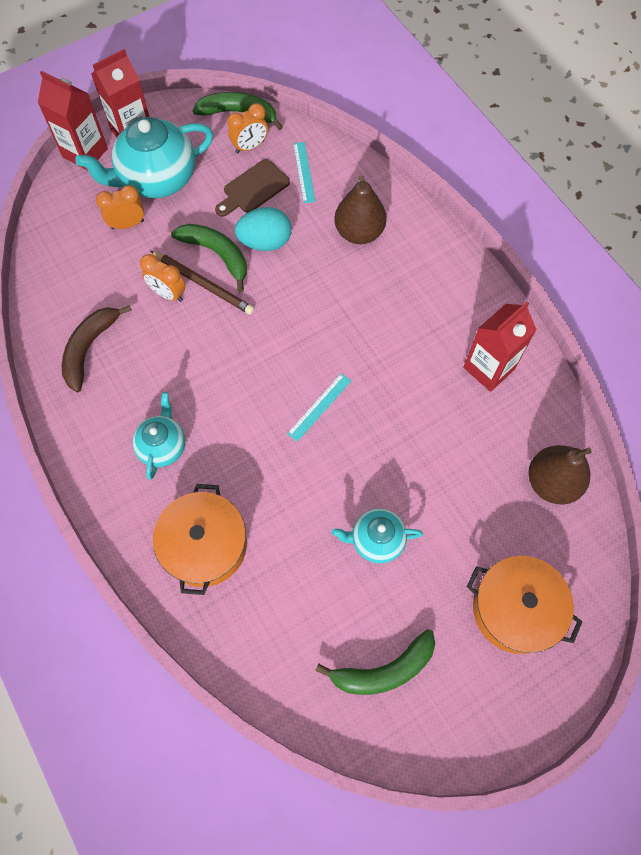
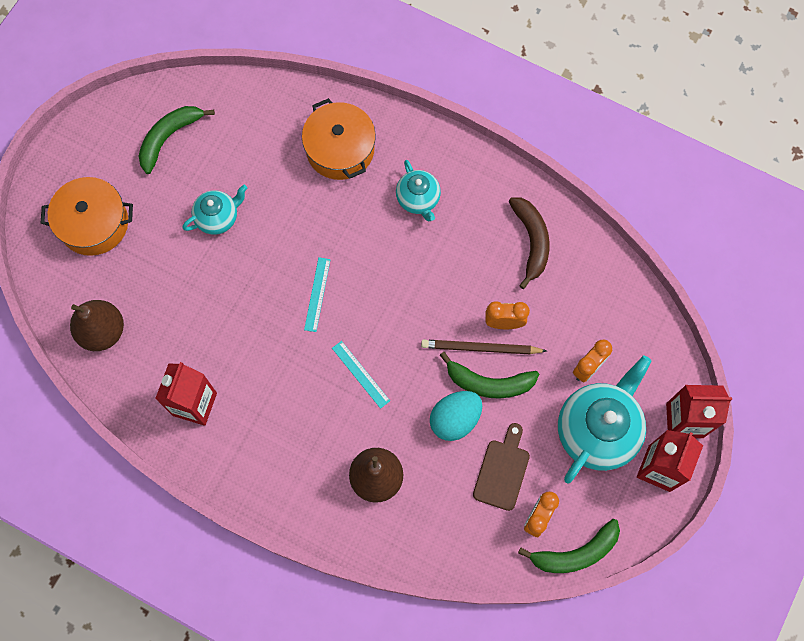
camera: 150 degrees right, 5 degrees up
(304, 172) = (467, 517): turquoise ruler -> turquoise ruler (360, 374)

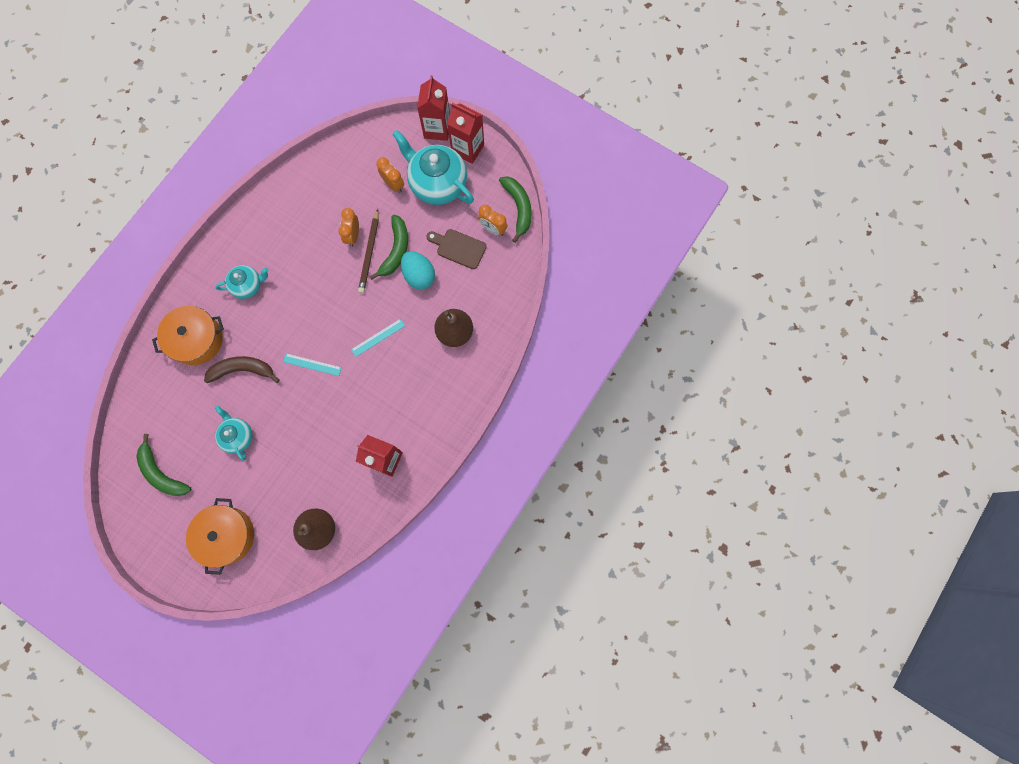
camera: 85 degrees left, 5 degrees up
(531, 241) = (294, 210): brown banana -> brown banana (243, 370)

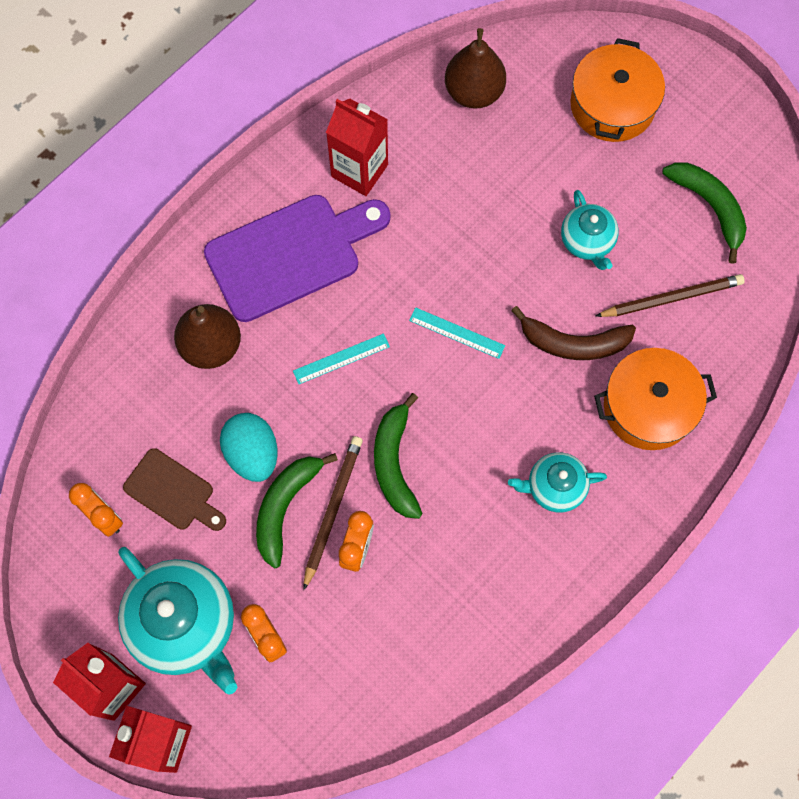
camera: 170 degrees left, 5 degrees down
(185, 408) = (671, 298): none -> brown pencil
(418, 396) = (291, 254): none -> purple cutting board
(518, 208) = (48, 549): green banana -> green banana (394, 462)

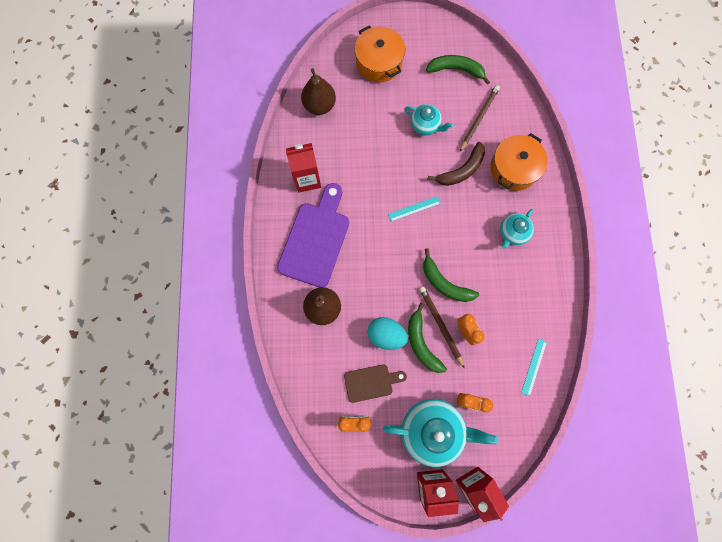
camera: 45 degrees left, 5 degrees up
(341, 358) = (380, 262): turquoise ruler -> turquoise ruler (534, 367)

